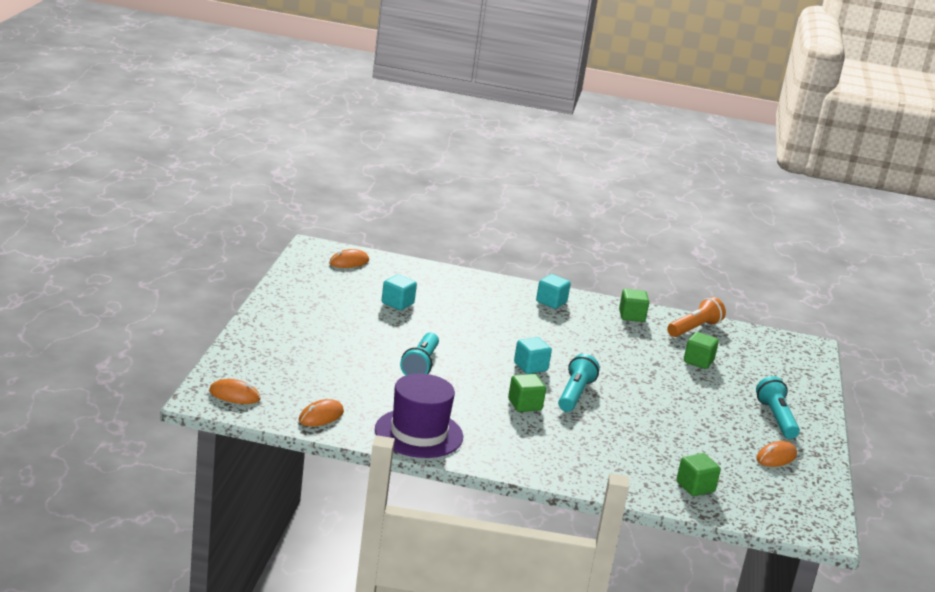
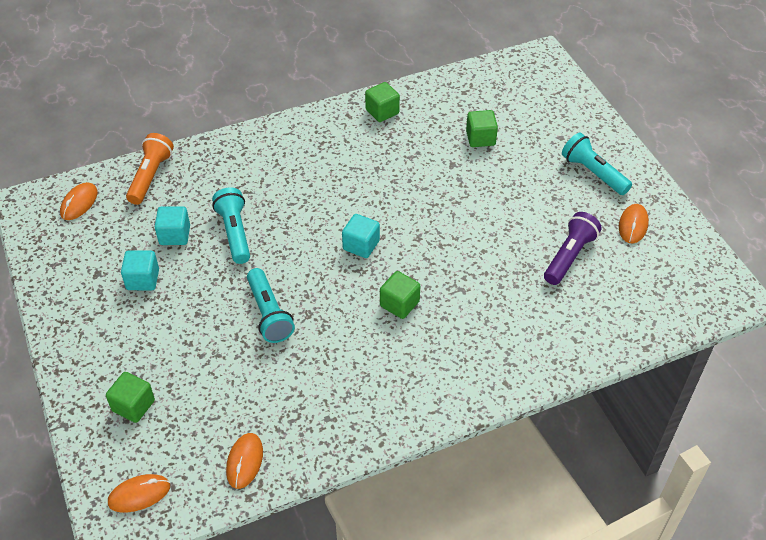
camera: 30 degrees left, 25 degrees up
(418, 433) = (348, 417): purple hat -> none
(551, 302) = (303, 138): turquoise cube -> turquoise cube (143, 279)
(575, 394) = (426, 257): turquoise flashlight -> turquoise flashlight (235, 233)
(694, 329) = (442, 95): orange flashlight -> orange flashlight (151, 176)
(695, 487) = (611, 313): green cube -> green cube (133, 405)
(697, 446) = (569, 256): none -> purple flashlight

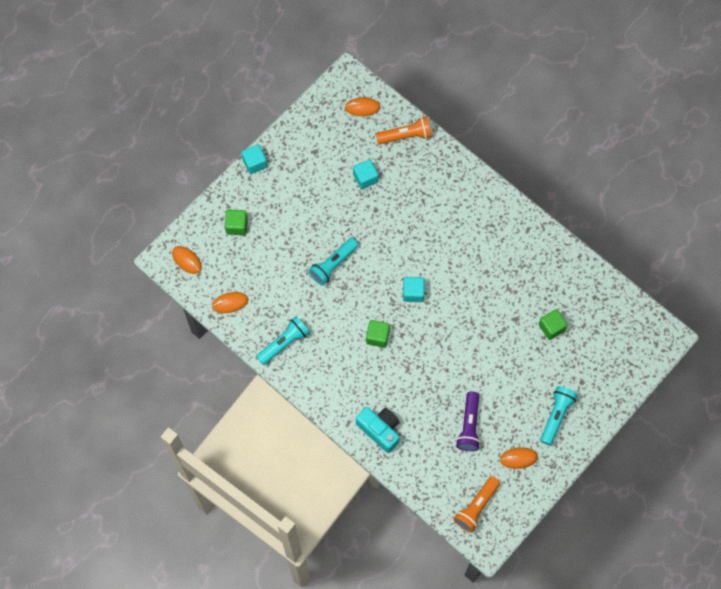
camera: 65 degrees right, 20 degrees up
(143, 279) = (323, 180): turquoise cube -> turquoise cube (255, 163)
(235, 233) = (385, 212): turquoise flashlight -> turquoise flashlight (284, 343)
(382, 112) = (543, 250): green cube -> none
(534, 351) = (380, 430): none -> turquoise camera
(569, 256) = (469, 426): purple flashlight -> purple flashlight turned 90 degrees clockwise
(683, 289) = (476, 507): none -> orange flashlight

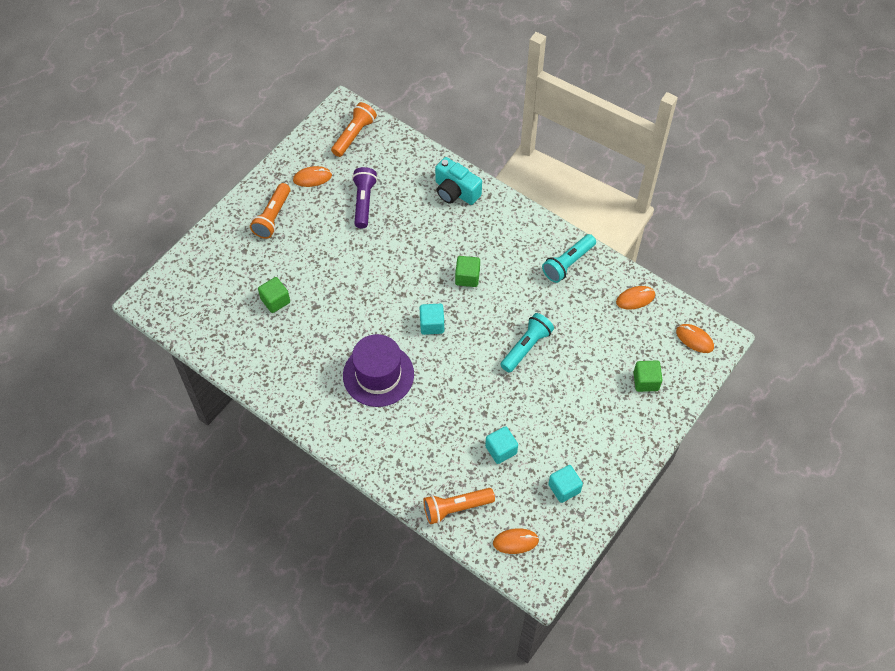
camera: 175 degrees right, 10 degrees down
(255, 163) = (640, 457): turquoise cube -> turquoise cube (564, 488)
(462, 250) = (378, 375): none -> purple hat
(556, 416) = (272, 217): turquoise flashlight -> orange flashlight

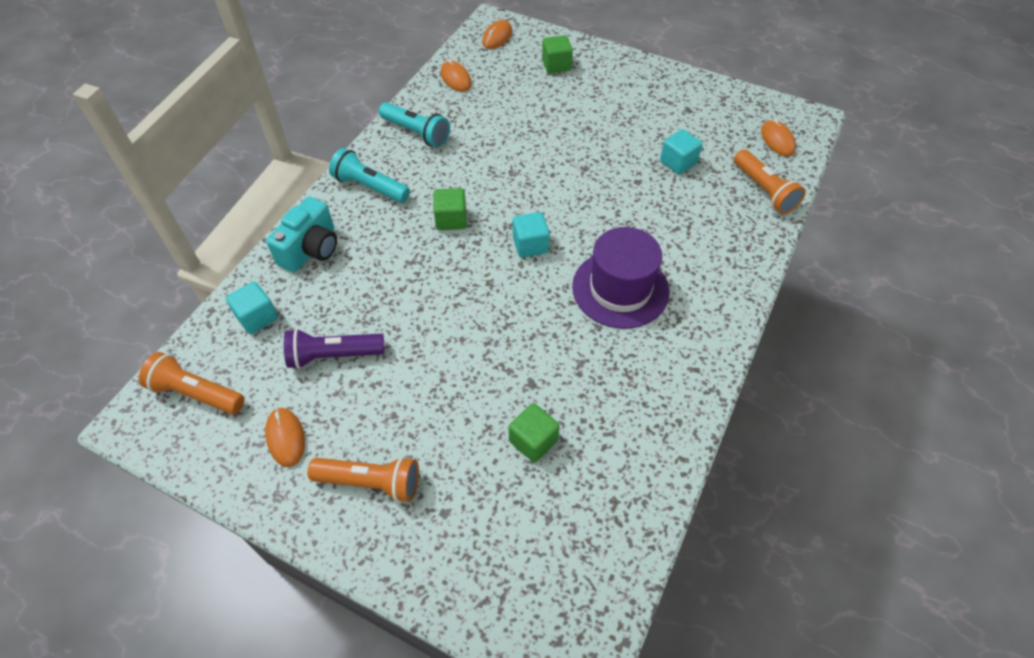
camera: 100 degrees left, 5 degrees down
(526, 347) = (540, 156): turquoise flashlight -> turquoise flashlight (370, 187)
(564, 488) = (701, 111): turquoise cube -> turquoise cube (257, 317)

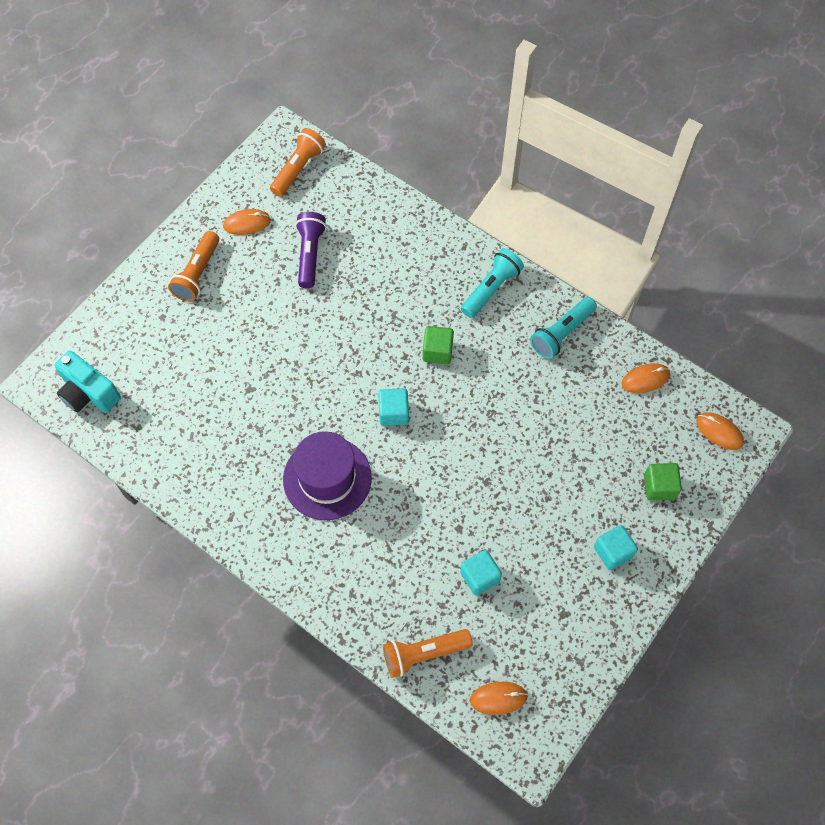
camera: 100 degrees right, 10 degrees up
(257, 317) = (359, 204): turquoise cube -> turquoise cube (613, 552)
(311, 249) = (423, 241): turquoise camera -> turquoise camera (89, 393)
(533, 441) = (200, 382): green cube -> none

